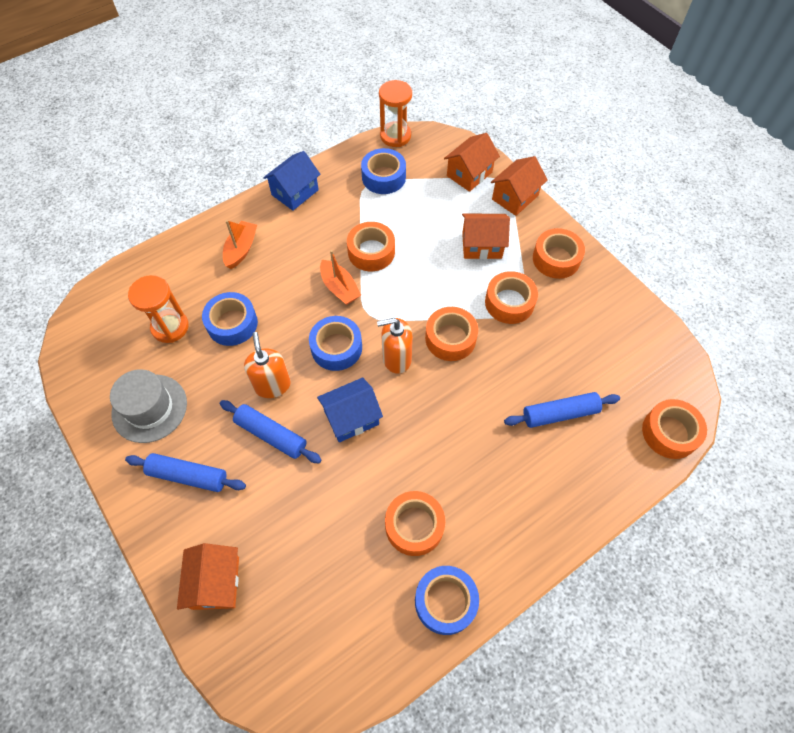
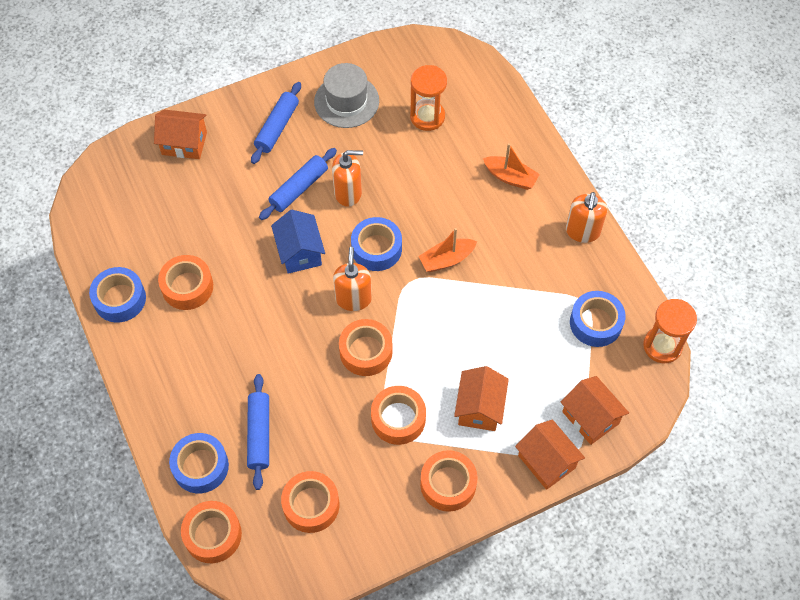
camera: 100 degrees right, 0 degrees up
(232, 324) = (421, 165): blue tape -> blue tape (200, 466)
(295, 192) = (582, 231): blue house -> orange soap dispenser
(371, 252) = (488, 295): orange tape -> orange tape (311, 505)

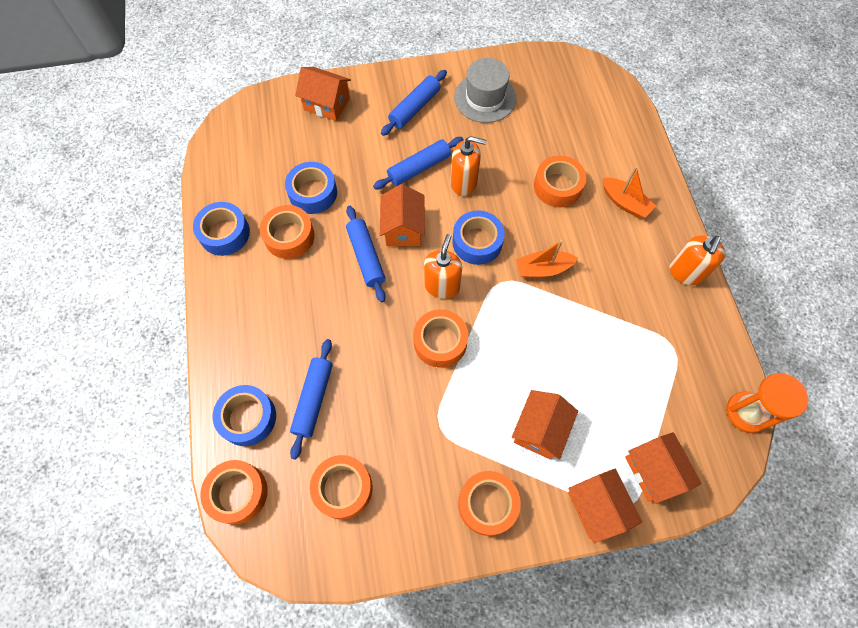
camera: 15 degrees right, 5 degrees up
(271, 288) = (366, 257): none -> blue rolling pin
(300, 252) = (403, 228): blue house -> orange house
(398, 419) = (454, 419): orange tape -> orange tape (557, 186)
(427, 117) = (557, 128): orange hourglass -> none
(595, 323) = (680, 370): blue tape -> blue tape (313, 193)

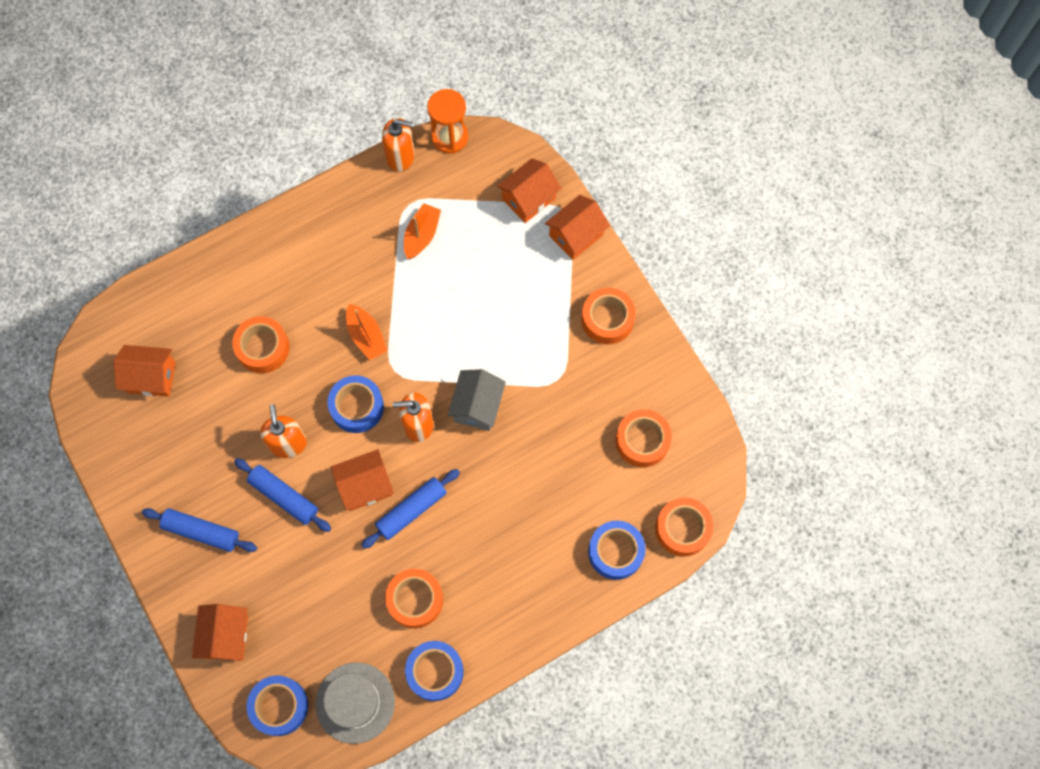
camera: 110 degrees left, 5 degrees up
(313, 193) = (353, 598): blue tape -> blue tape (279, 706)
(313, 399) = (576, 499): blue rolling pin -> none
(440, 342) = (477, 406): orange tape -> grey house
(485, 98) = (163, 458): grey hat -> grey hat (355, 702)
(540, 430) = (528, 295): orange house -> orange house (151, 377)
(624, 203) = (262, 279): orange boat -> orange boat (422, 235)
(685, 273) = (326, 208): orange soap dispenser -> orange soap dispenser (400, 156)

